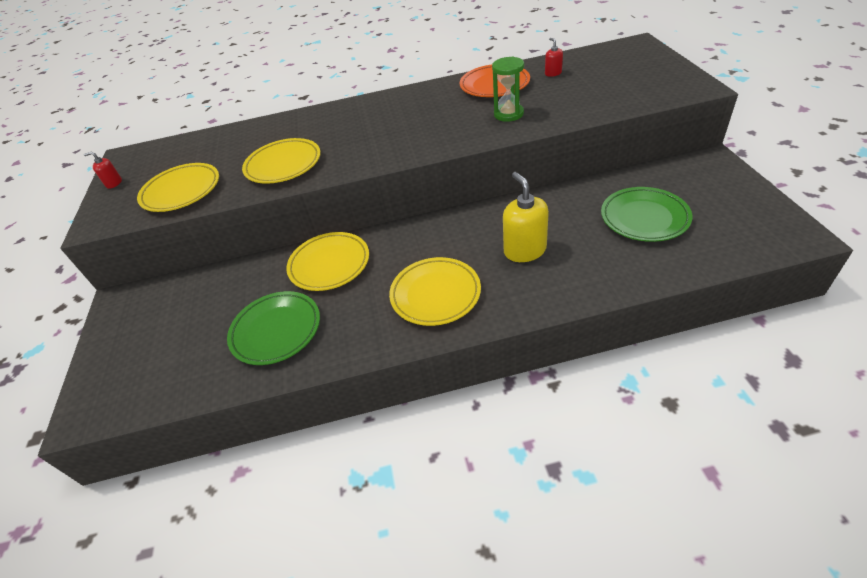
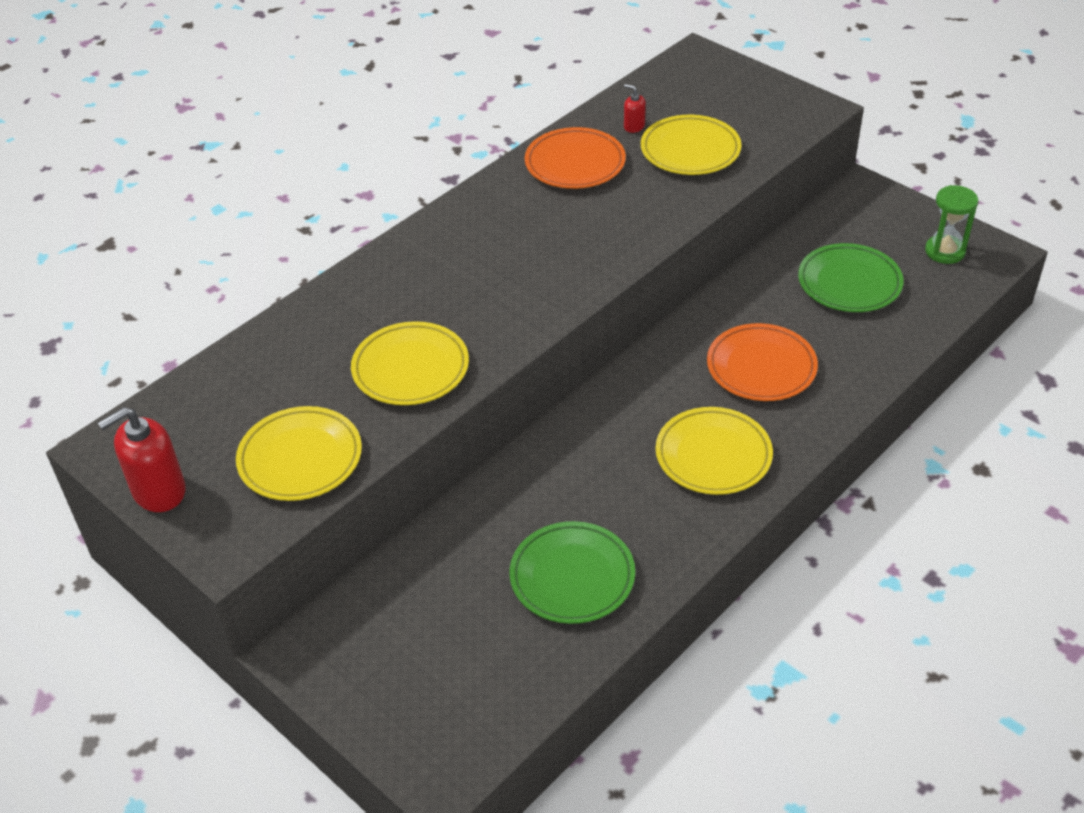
camera: 40 degrees left, 0 degrees up
(114, 183) = (159, 491): red soap dispenser -> red soap dispenser, size x2.01
(329, 264) = (548, 477): yellow plate -> yellow plate (690, 150)
(508, 114) = (638, 203): green hourglass -> green hourglass (945, 251)
(524, 250) = (761, 367): yellow soap dispenser -> orange plate

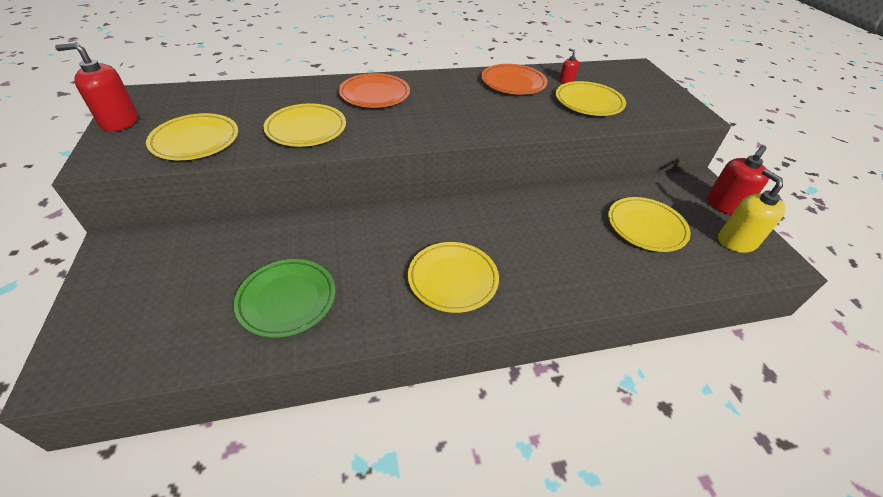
camera: 30 degrees right, 0 degrees up
(761, 367) = (538, 245): orange plate -> orange plate (375, 95)
(849, 283) = (646, 227): green plate -> yellow plate
(906, 210) = (724, 205): none -> red soap dispenser
(945, 251) = (736, 241): green hourglass -> yellow soap dispenser

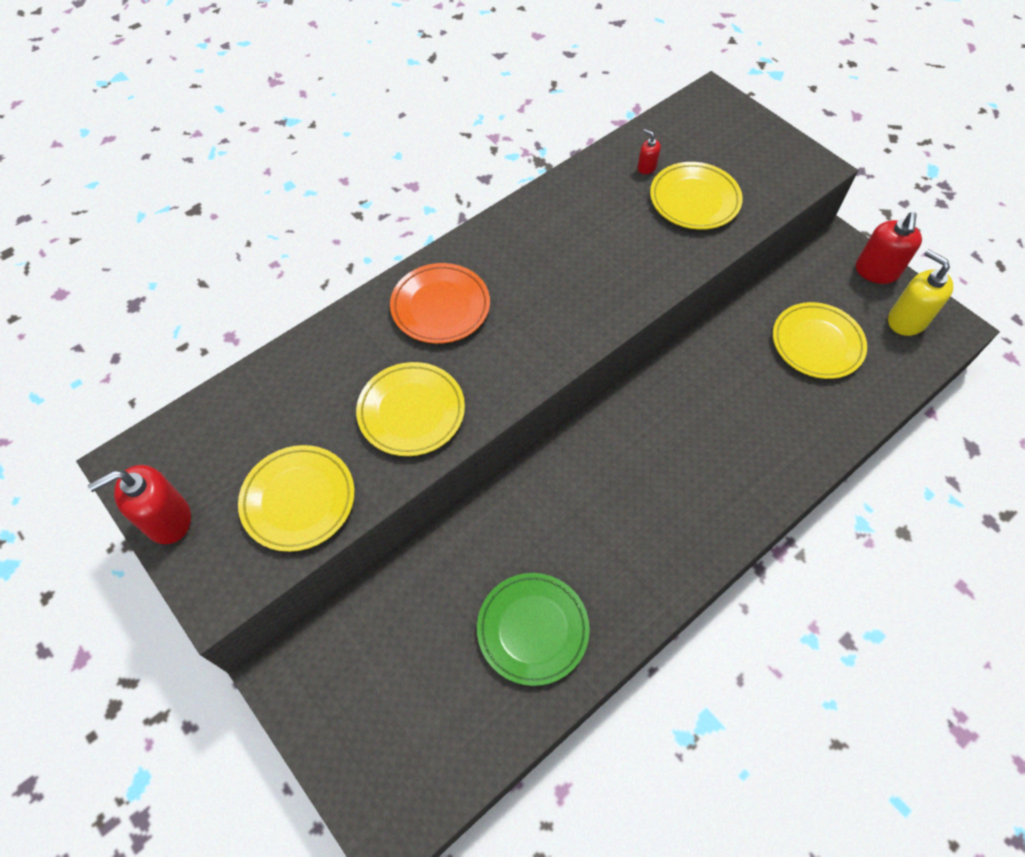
camera: 25 degrees left, 15 degrees up
(453, 279) = (674, 514): yellow plate -> none
(513, 83) = (588, 202): orange plate -> none

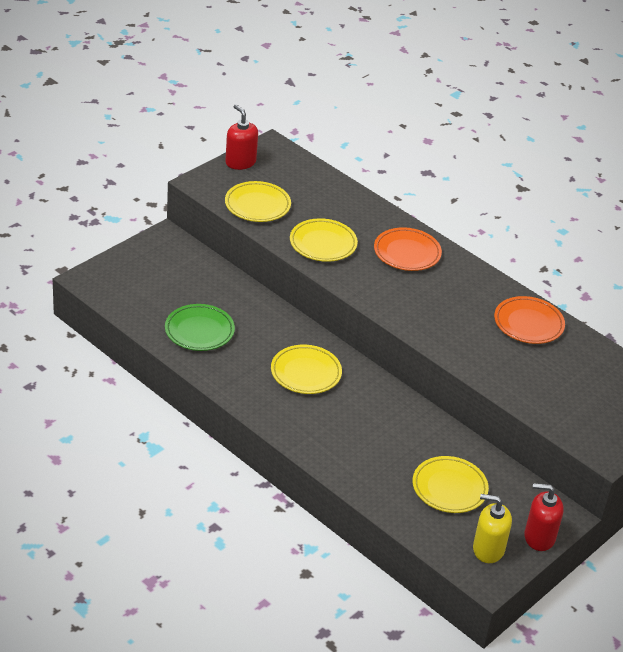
camera: 80 degrees right, 20 degrees down
(591, 198) = (528, 324): none -> orange plate
(646, 167) = (571, 354): red soap dispenser -> none
(694, 200) = (543, 379): yellow plate -> yellow plate (306, 373)
(906, 320) = (488, 549): yellow soap dispenser -> yellow soap dispenser turned 120 degrees counterclockwise

